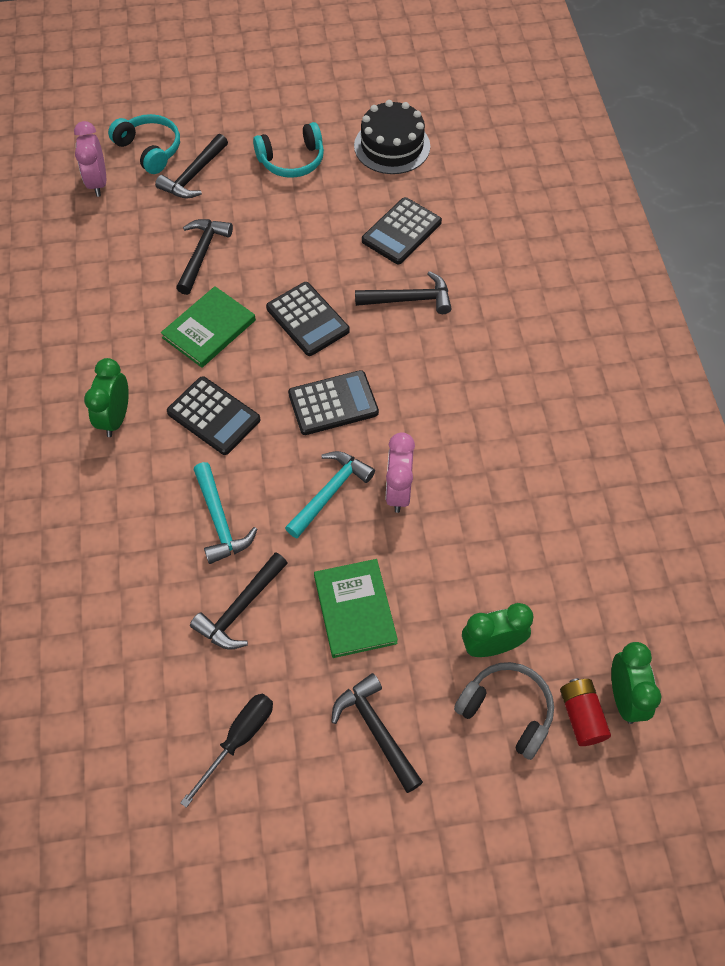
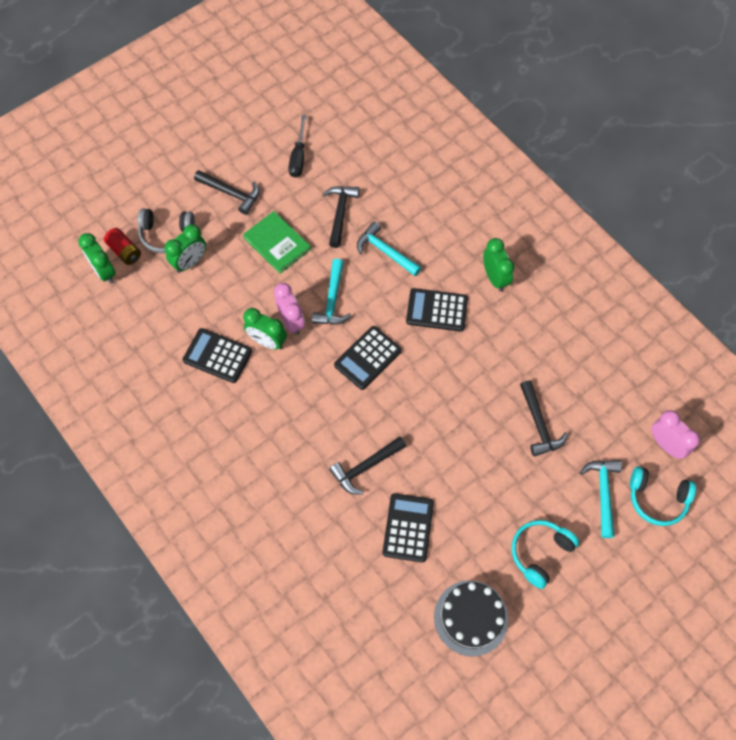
camera: 150 degrees right, 5 degrees up
(194, 175) = (603, 493): black hammer -> turquoise hammer
(209, 329) = (487, 368): green book -> none
(307, 319) = (426, 411): black calculator -> black calculator (217, 356)
(442, 482) = (267, 341): none -> green clock

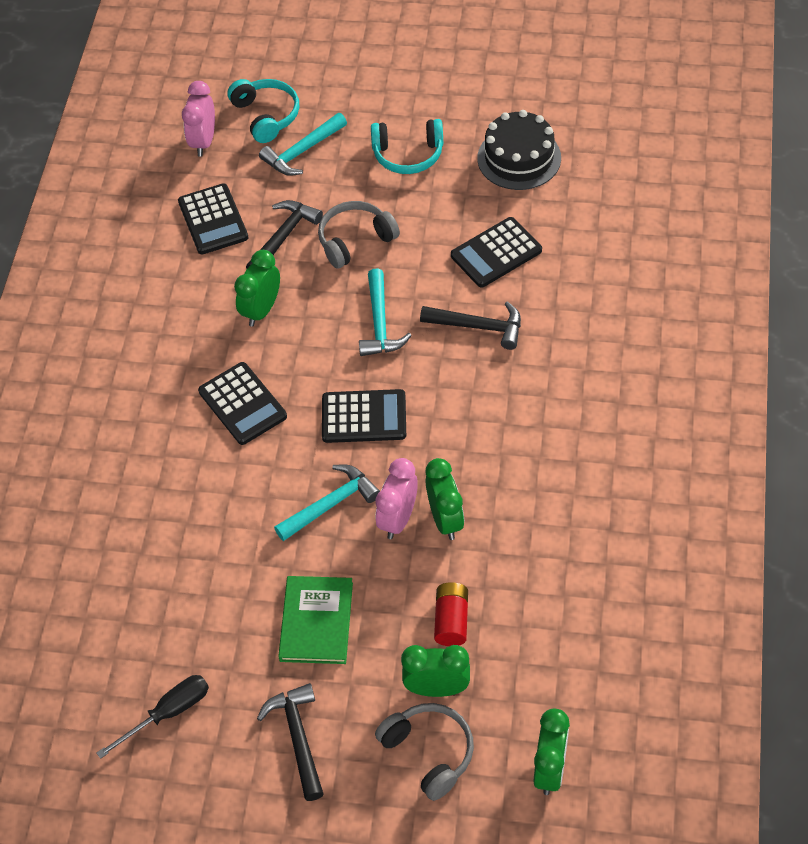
camera: 130 degrees left, 10 degrees down
(125, 251) = (500, 776): red battery -> red battery (451, 620)
(217, 356) = (513, 549): black calculator -> black calculator (213, 220)
(340, 213) = (208, 595): black hammer -> none
(385, 251) = (216, 507): turquoise hammer -> turquoise hammer (380, 323)
(495, 278) = (148, 385): green clock -> green clock (261, 310)
(497, 460) = (355, 240): none -> grey headphones

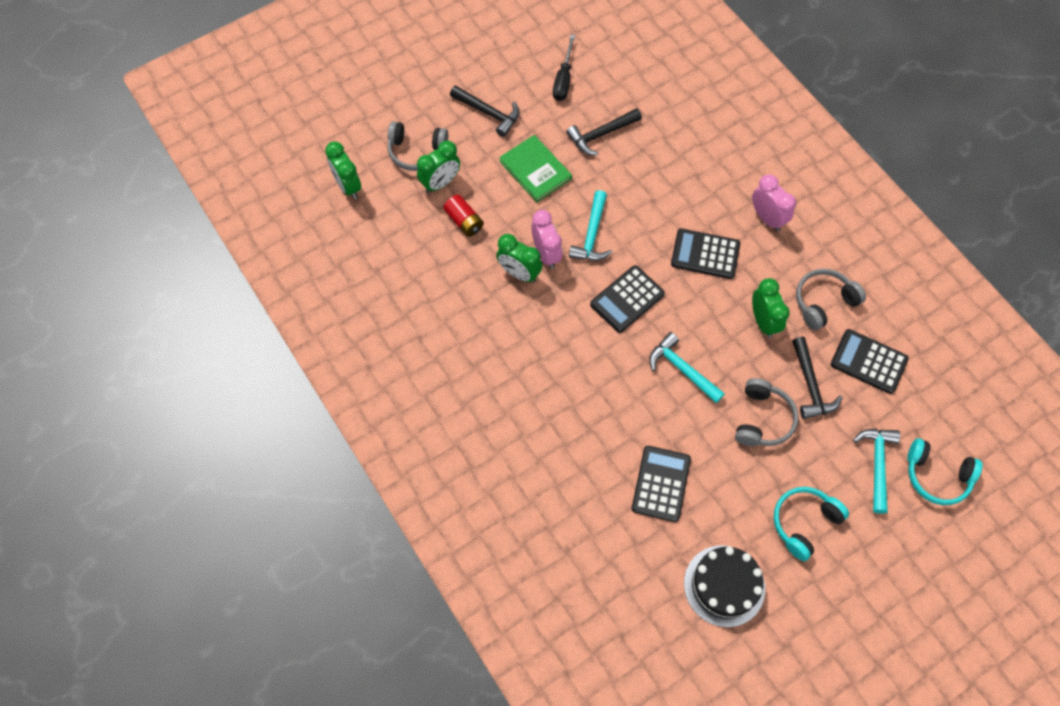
camera: 135 degrees right, 10 degrees up
(189, 288) = (823, 302): none -> grey headphones
(203, 142) = (950, 418): pink clock -> pink clock (767, 218)
(479, 327) = (618, 415): black hammer -> black hammer (601, 135)

